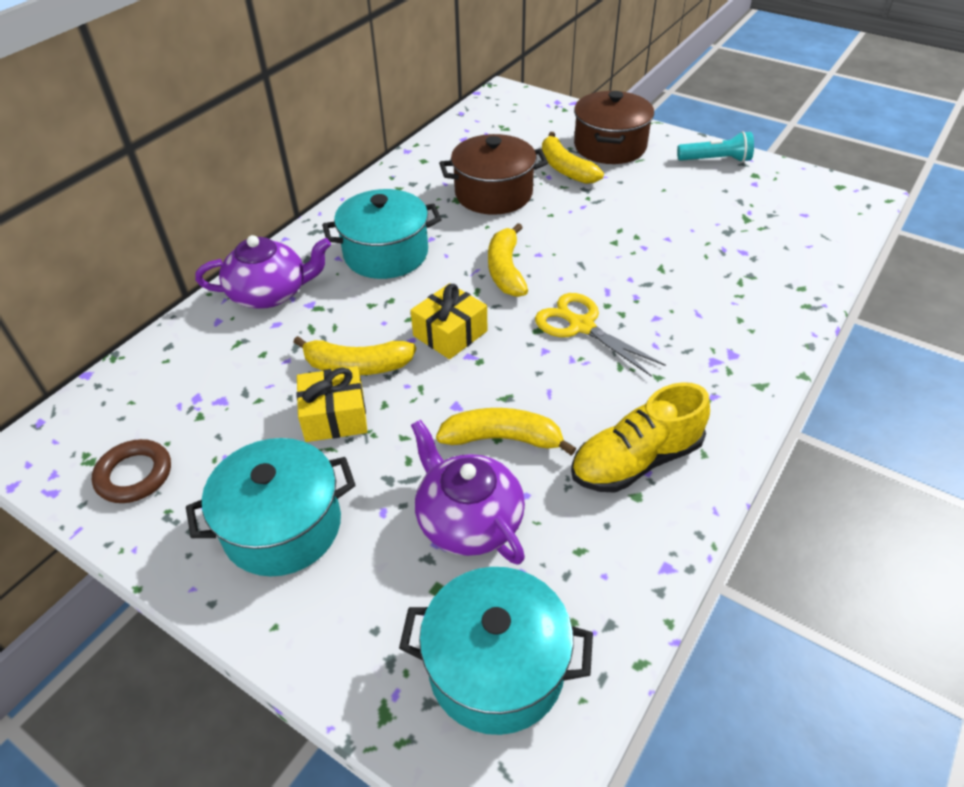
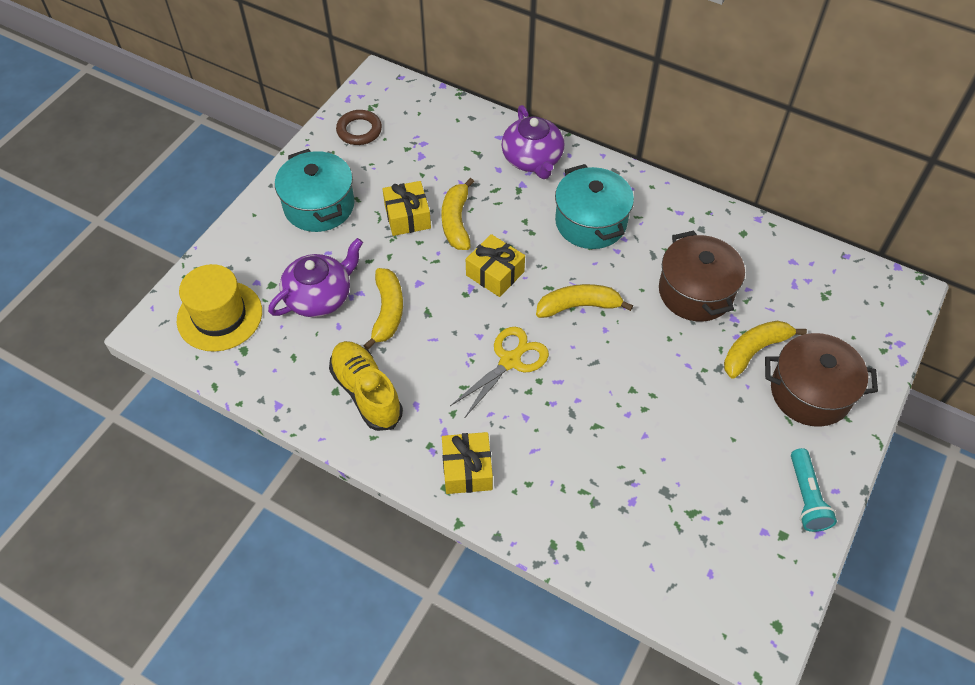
camera: 85 degrees right, 10 degrees up
(496, 667) = (219, 316): turquoise pot -> yellow hat
(733, 366) = (467, 469): none -> yellow gift

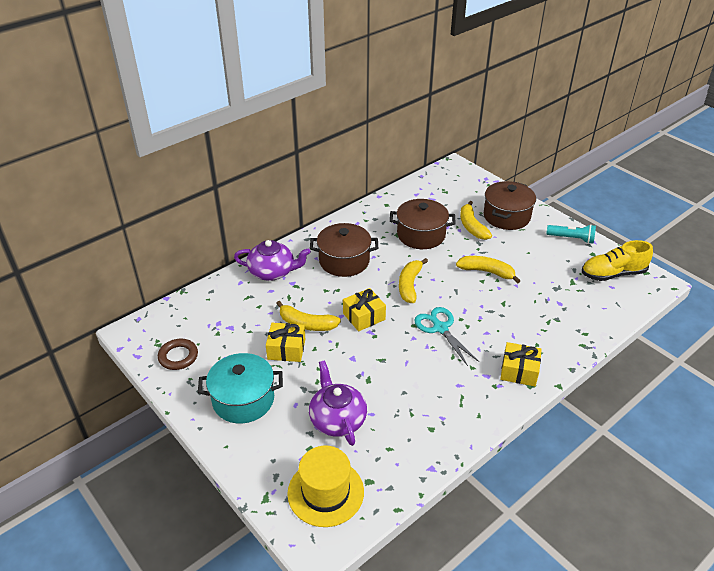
camera: 70 degrees left, 15 degrees down
(366, 392) = (439, 410): yellow shoe -> yellow shoe (613, 274)
(387, 312) = (371, 381): yellow banana -> yellow banana (487, 272)
(510, 361) = (440, 328): yellow scissors -> turquoise scissors
(591, 222) = (344, 261): turquoise pot -> brown pot

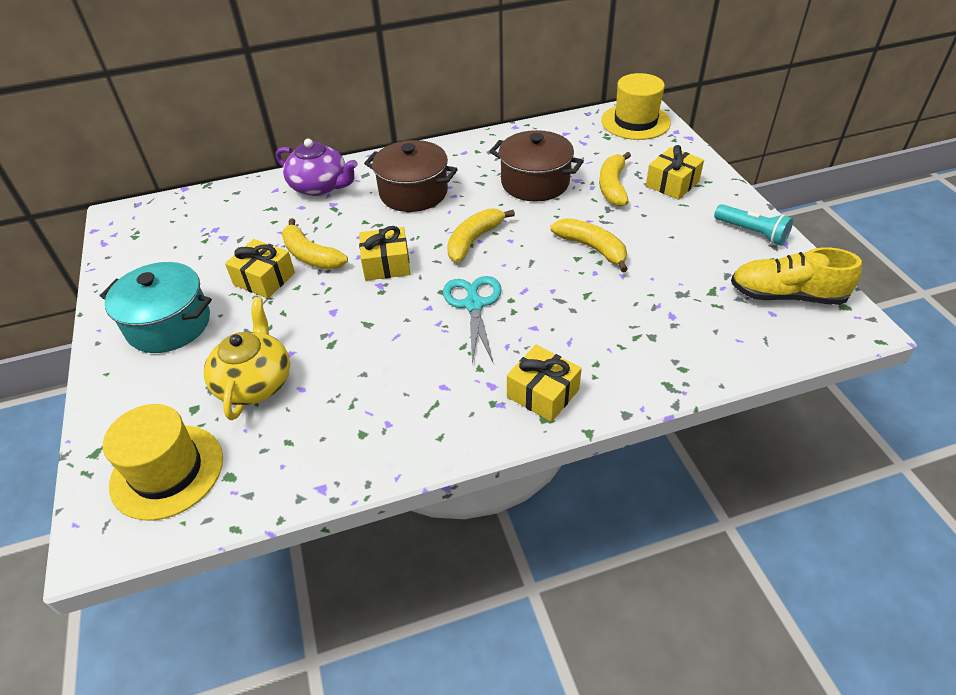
camera: 25 degrees right, 5 degrees up
(178, 356) = (143, 255): brown ring -> none
(337, 419) = (255, 382): purple teapot -> yellow teapot
(456, 176) = (635, 122): none -> yellow hat
(506, 216) = (672, 184): brown pot -> yellow gift

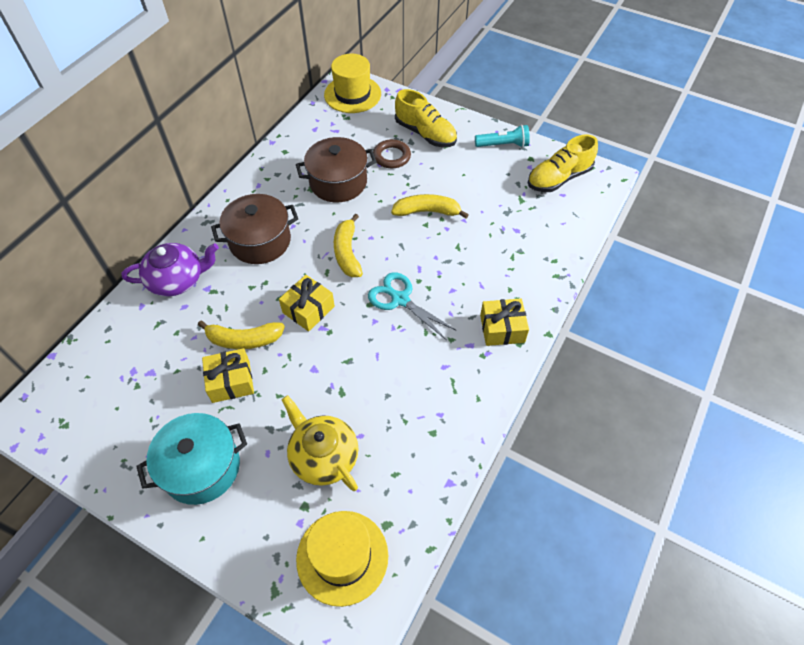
camera: 45 degrees left, 10 degrees up
(612, 186) = (391, 156): yellow banana -> brown ring
(672, 184) = (425, 134): yellow gift -> yellow shoe

